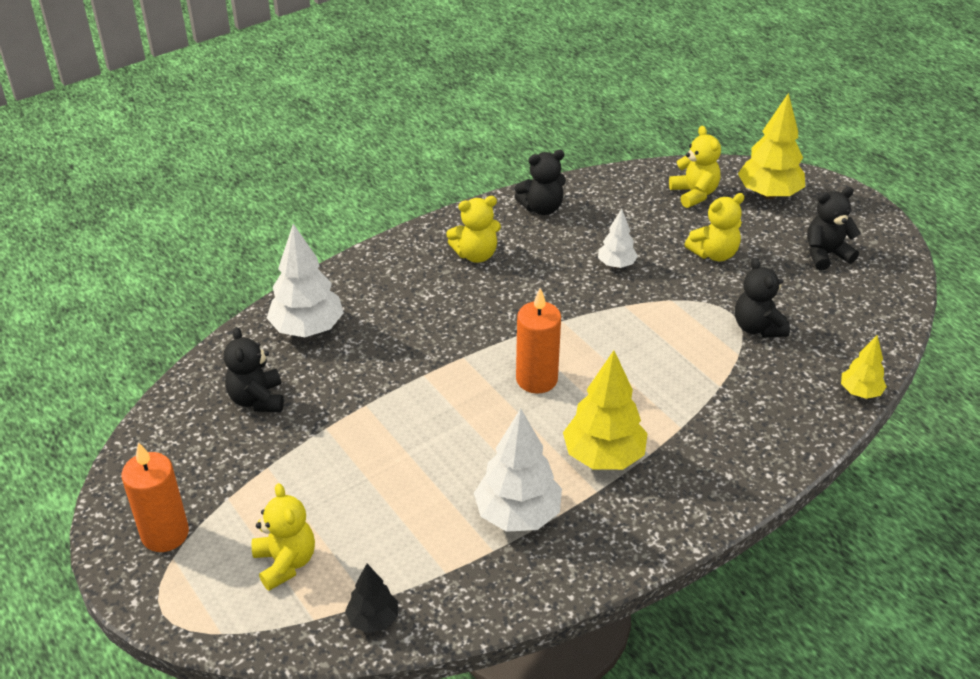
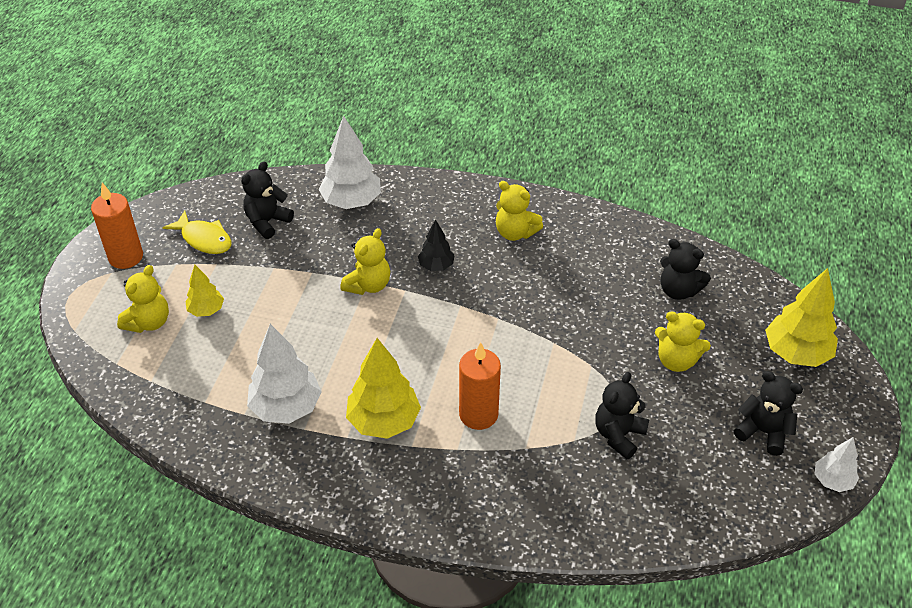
camera: 50 degrees right, 5 degrees up
(220, 458) = (204, 239): none -> yellow fish
(373, 619) = (138, 391): black tree -> black tree (436, 266)
(536, 379) = (423, 341): orange candle -> orange candle (478, 414)
(542, 208) = (608, 234): black teddy bear -> black teddy bear (678, 290)
(616, 264) = (594, 311): white tree -> white tree (832, 480)
(694, 194) = (736, 308): yellow teddy bear -> yellow teddy bear (368, 285)
(860, 392) = (614, 542): yellow tree -> yellow tree (206, 310)

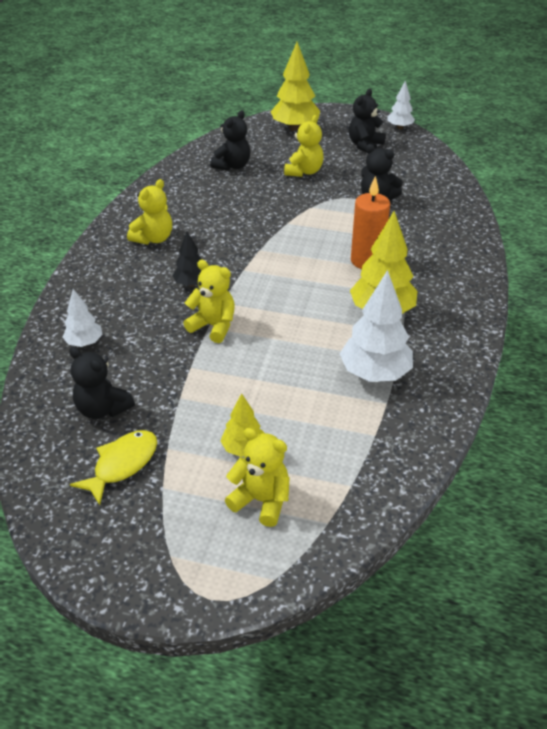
camera: 90 degrees left, 5 degrees down
(126, 257) = (143, 543): orange candle -> none
(351, 202) = (84, 343): white tree -> white tree, size x0.56

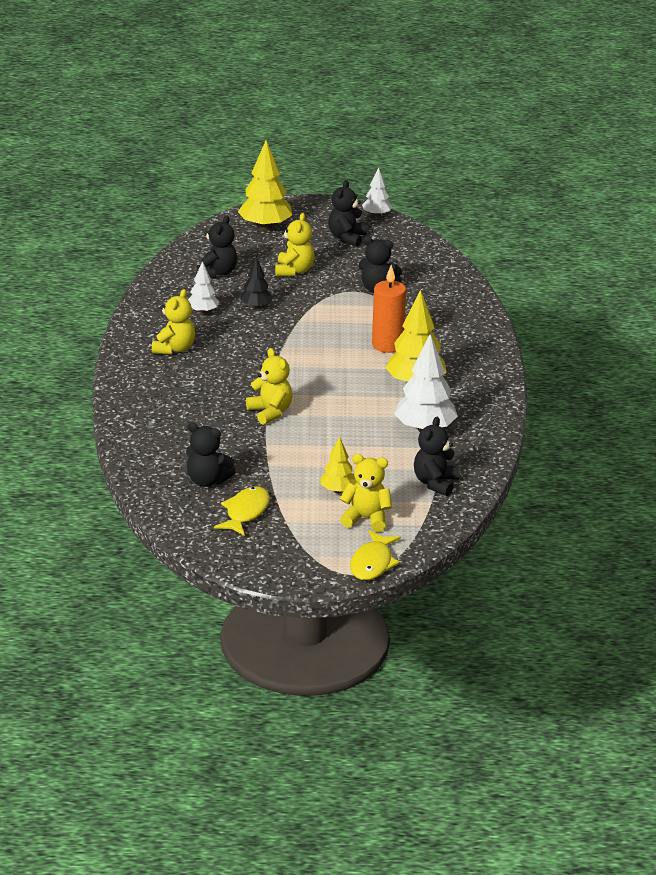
camera: 15 degrees left, 10 degrees down
(84, 343) = (161, 438): white tree -> white tree (203, 311)
(191, 284) = (232, 382): black tree -> black tree (256, 306)
(213, 326) = (270, 412): yellow teddy bear -> yellow teddy bear turned 45 degrees clockwise
(242, 582) = (372, 563): none -> yellow fish
(364, 456) = (435, 483): none -> black teddy bear

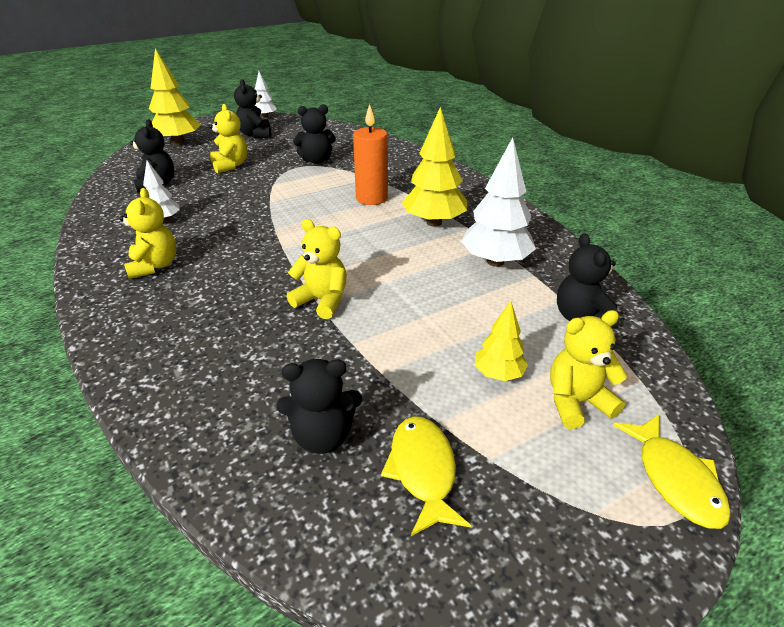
camera: 30 degrees left, 5 degrees up
(256, 306) = (217, 201): black tree -> none

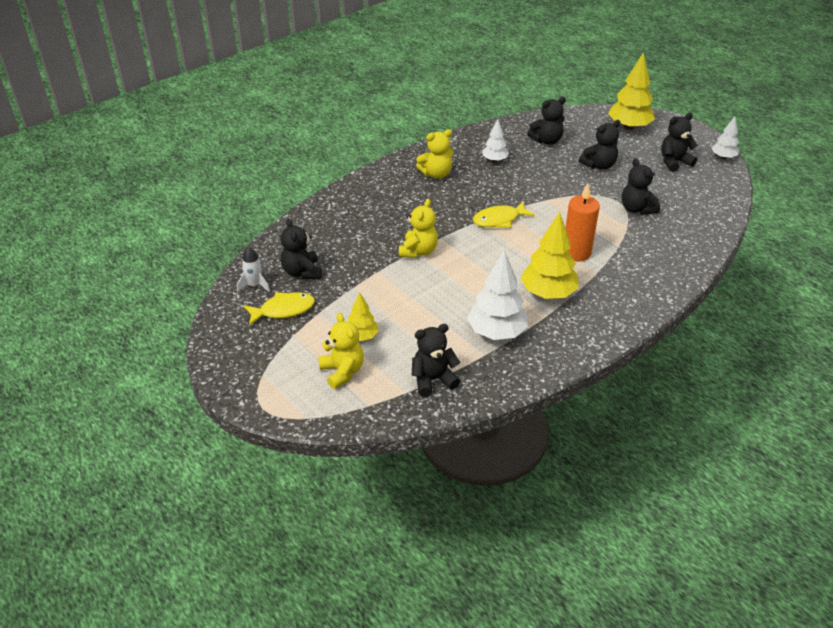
camera: 80 degrees right, 5 degrees up
(230, 165) = (599, 165): yellow teddy bear -> black teddy bear
(338, 517) = (254, 285): none -> white rocket
(675, 479) = (287, 409): yellow fish -> yellow fish (499, 220)

